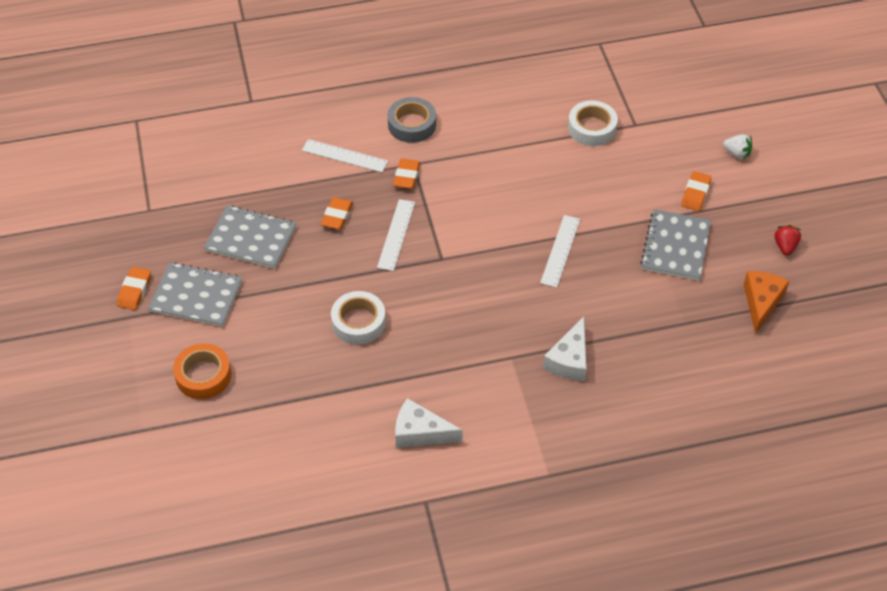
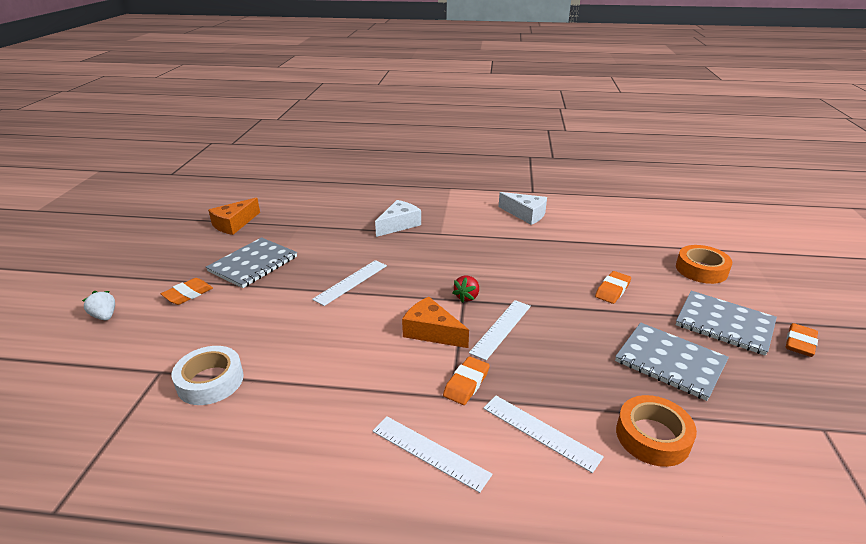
camera: 160 degrees left, 20 degrees down
(269, 173) = (652, 436): none -> orange tape
(337, 216) = (563, 361): orange eraser -> orange eraser (612, 290)
(358, 322) = (557, 274): white tape -> none
(412, 124) = (430, 452): grey tape -> white ruler
(454, 214) = (431, 332): none -> orange cheese
(785, 246) = (172, 246): red strawberry -> red strawberry (467, 297)

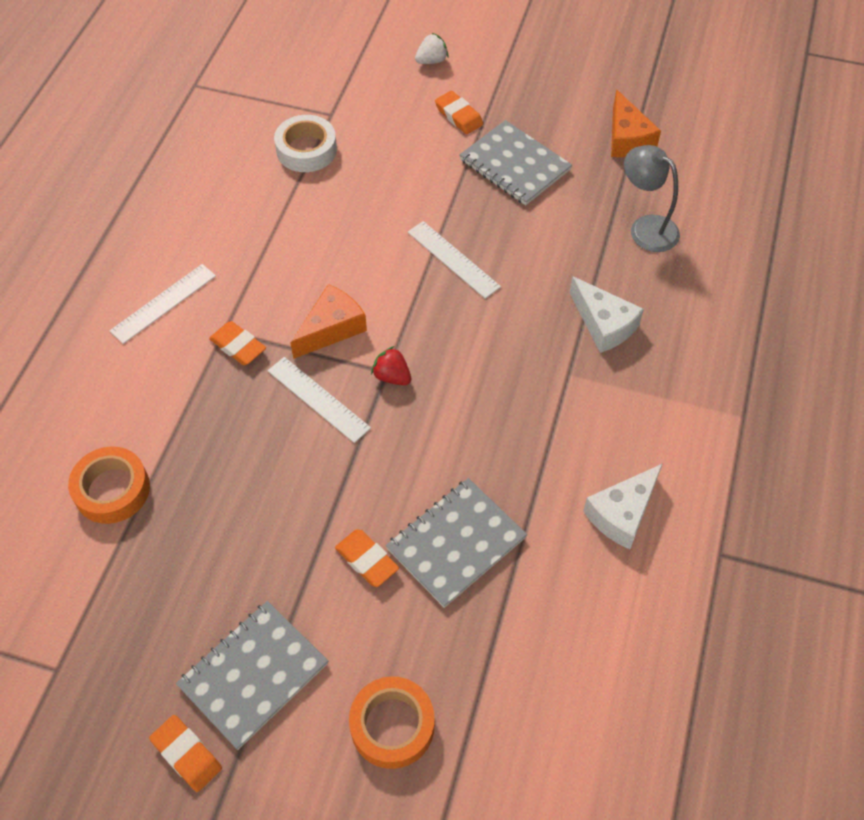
camera: 100 degrees right, 25 degrees up
(234, 224) = (627, 138): orange cheese -> orange cheese turned 150 degrees counterclockwise
(318, 215) = (646, 228): none -> grey lamp
(540, 432) = (154, 394): white ruler -> none
(670, 362) = (205, 562): grey notebook -> grey notebook (456, 543)

